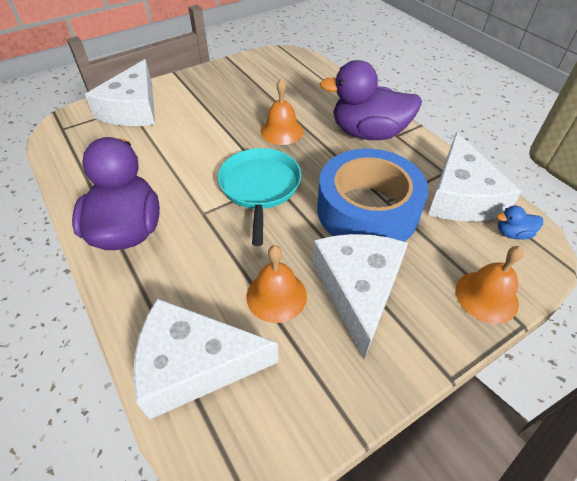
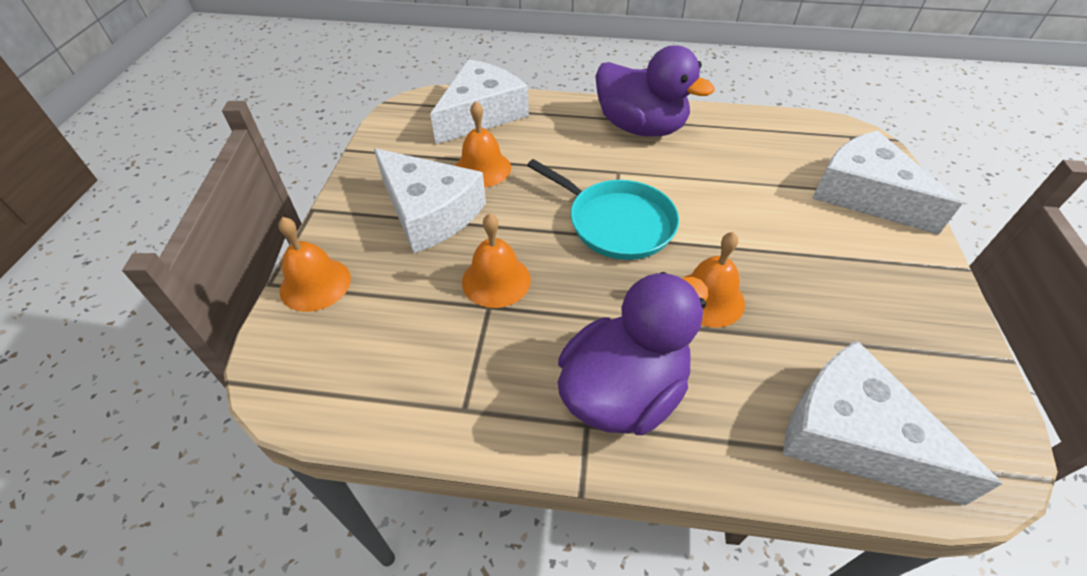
camera: 130 degrees right, 0 degrees up
(367, 210) = (496, 280): blue tape -> orange bell
(461, 196) = (415, 384): white cheese -> white cheese (853, 435)
(512, 233) = (320, 378): blue duck -> none

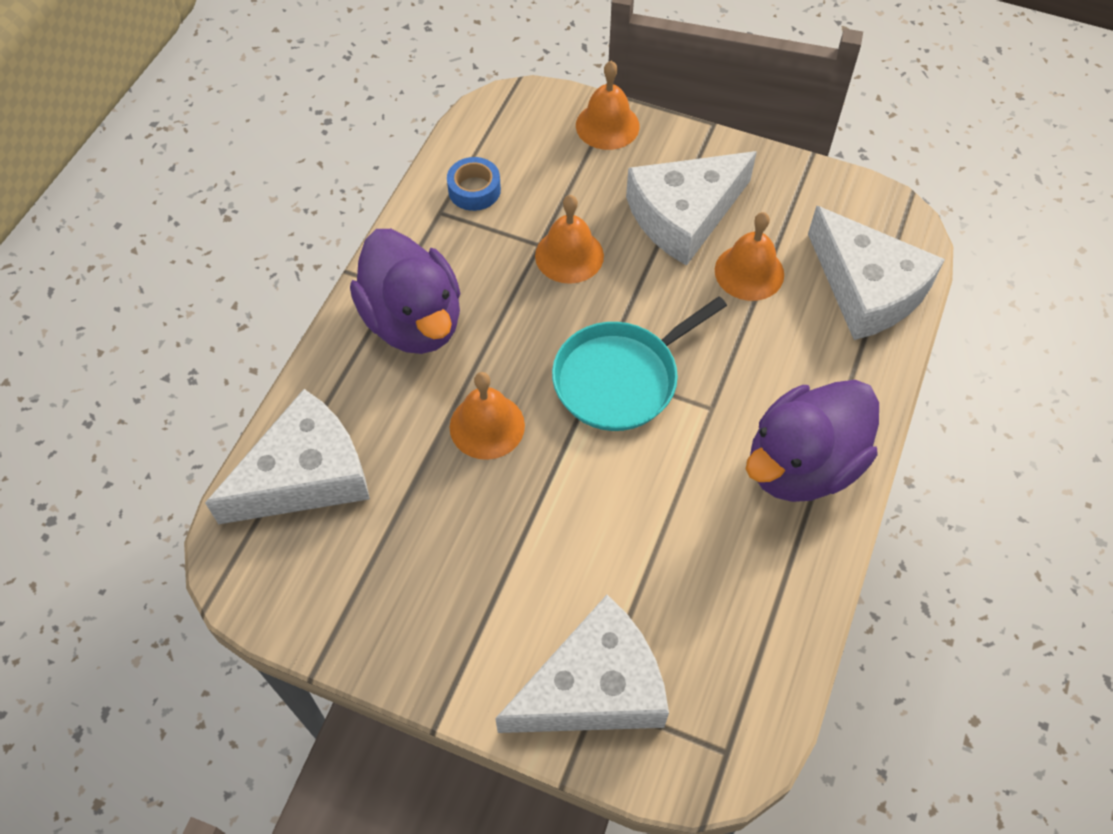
camera: 105 degrees right, 10 degrees up
(423, 382) = (474, 190): none -> blue tape

